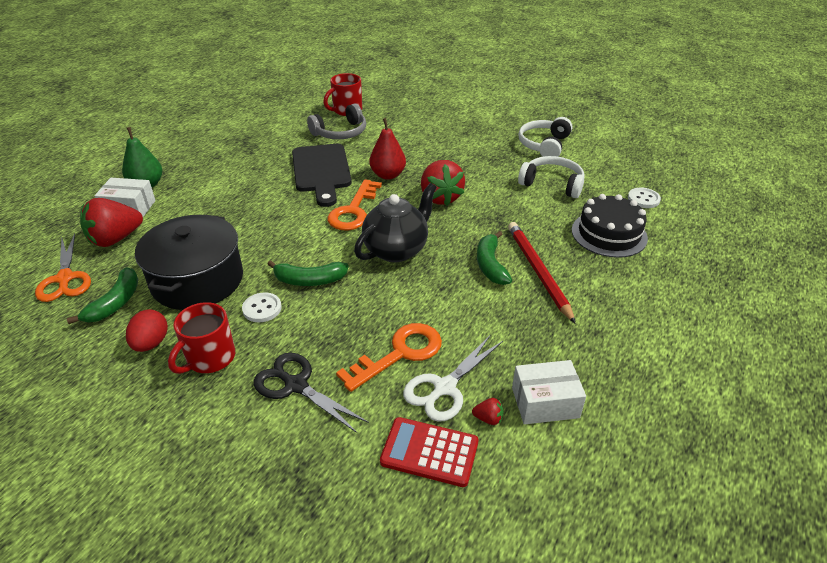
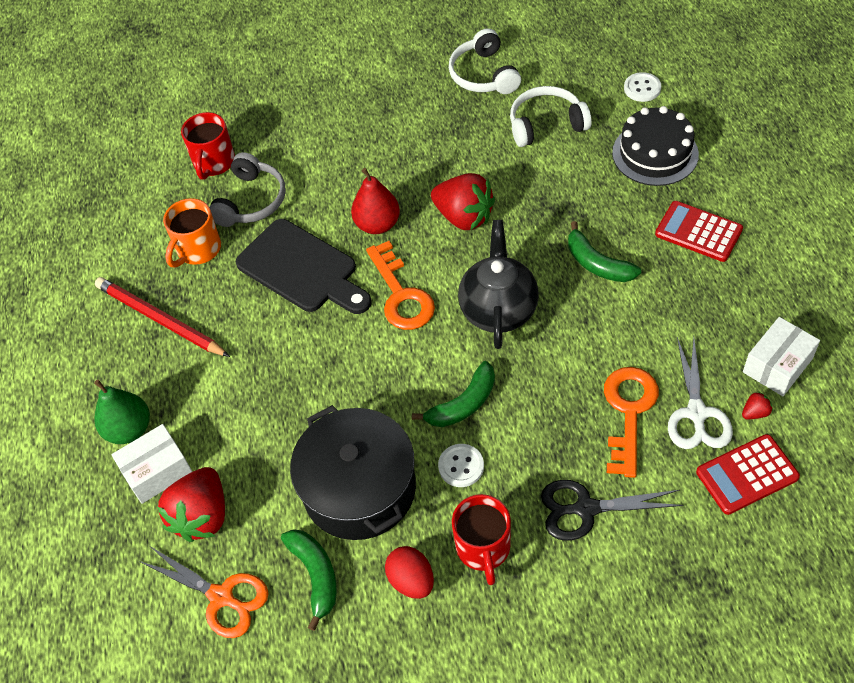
camera: 35 degrees left, 15 degrees up
(287, 137) = (198, 250): none -> orange mug
(538, 271) = (642, 241): red pencil -> red pencil (160, 320)
(586, 290) = (698, 232): none -> red calculator

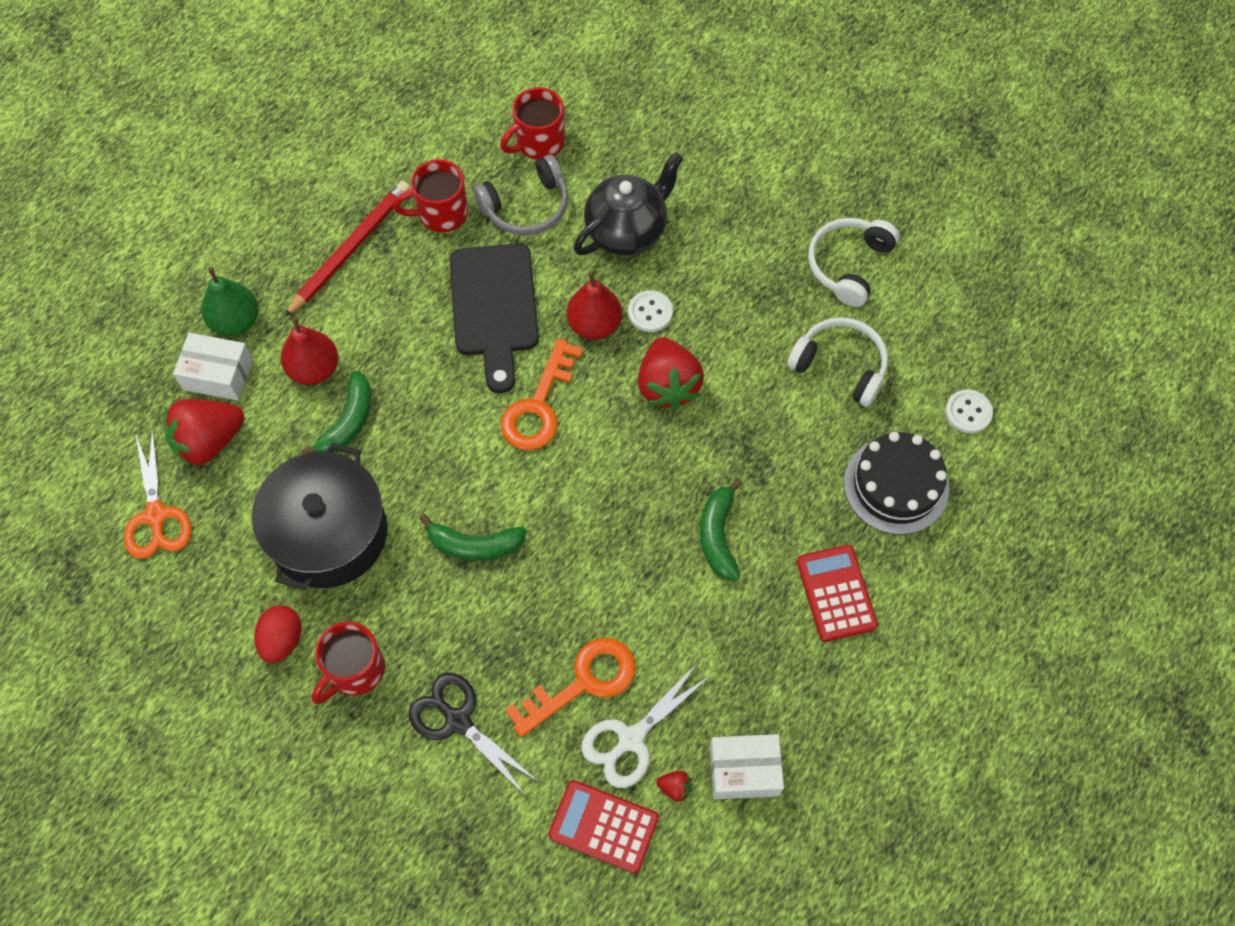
camera: 40 degrees right, 10 degrees up
(160, 320) = (350, 249): red pencil -> red pencil turned 45 degrees clockwise
(198, 250) = (441, 213): orange mug -> red mug
(224, 406) = (314, 369): none -> red pear
(315, 575) = (228, 566): green banana -> green banana (348, 422)
(461, 466) = (414, 592): white button -> white button (650, 312)
(498, 309) = (594, 495): black teapot -> black teapot (627, 231)

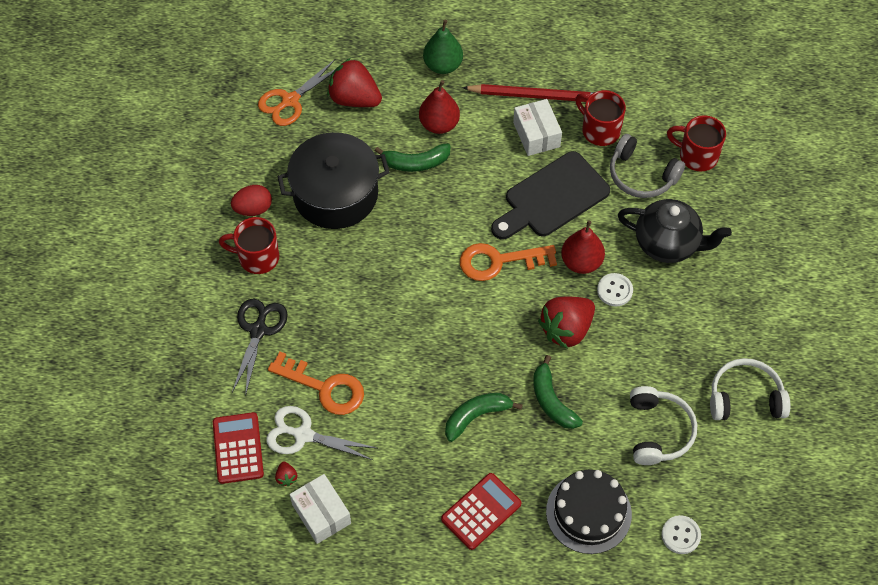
camera: 60 degrees right, 5 degrees down
(218, 374) = (401, 77): white box -> white box (536, 134)
(474, 545) = (378, 277): green banana -> green banana (552, 401)

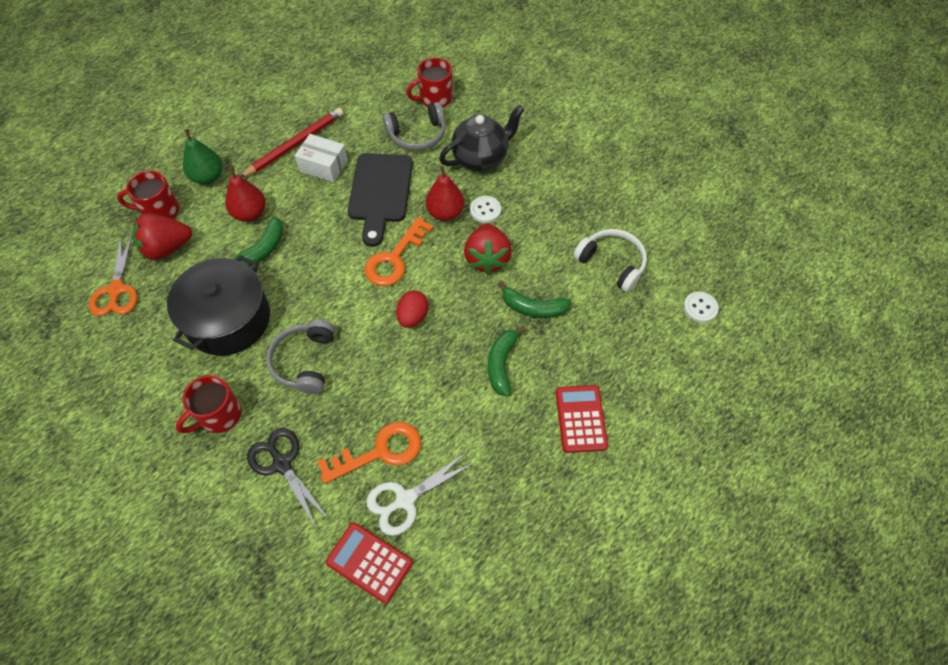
camera: 50 degrees left, 0 degrees up
(253, 209) = (175, 386): red egg -> red egg (413, 317)
(286, 477) = (430, 542): red strawberry -> none
(321, 514) = (485, 539): white box -> none
(349, 275) = (304, 361): none -> grey headphones
(588, 512) = (638, 350): black cake -> none
(599, 130) = (360, 131): red mug -> red mug (160, 211)
(745, 397) = (629, 200): white headphones -> none

